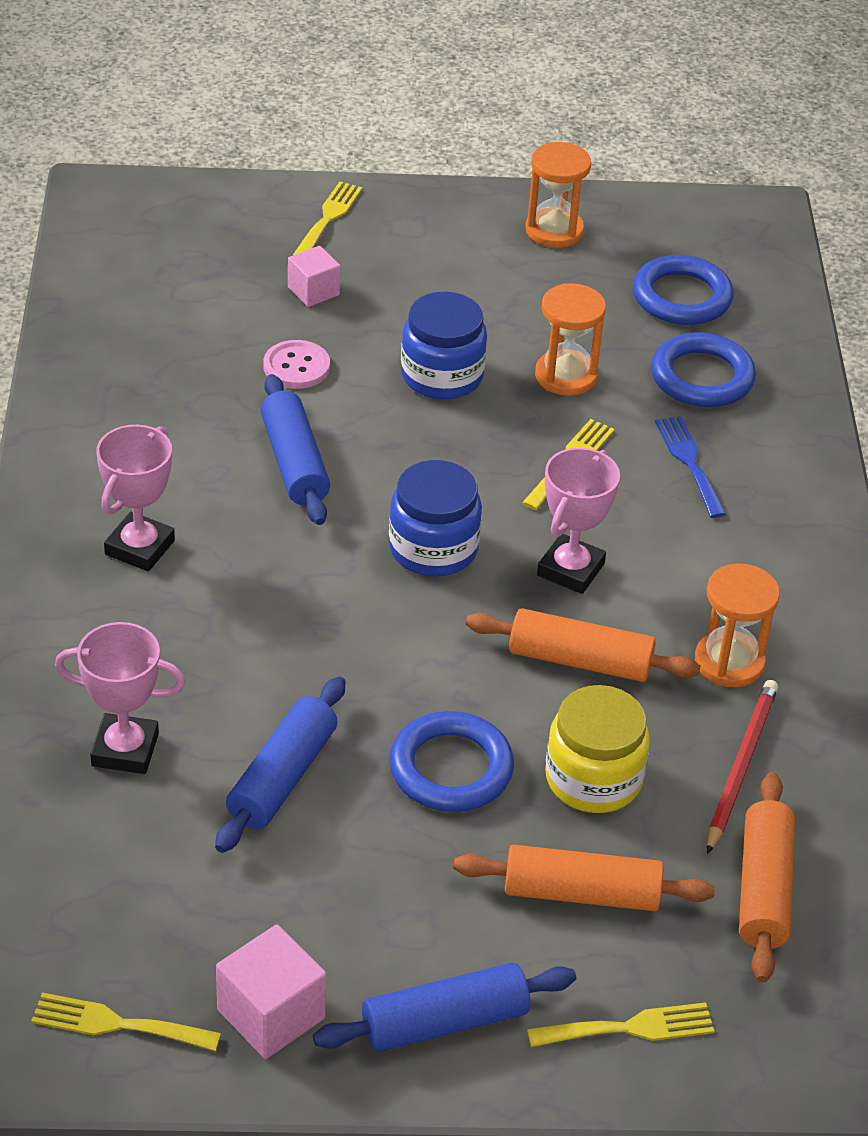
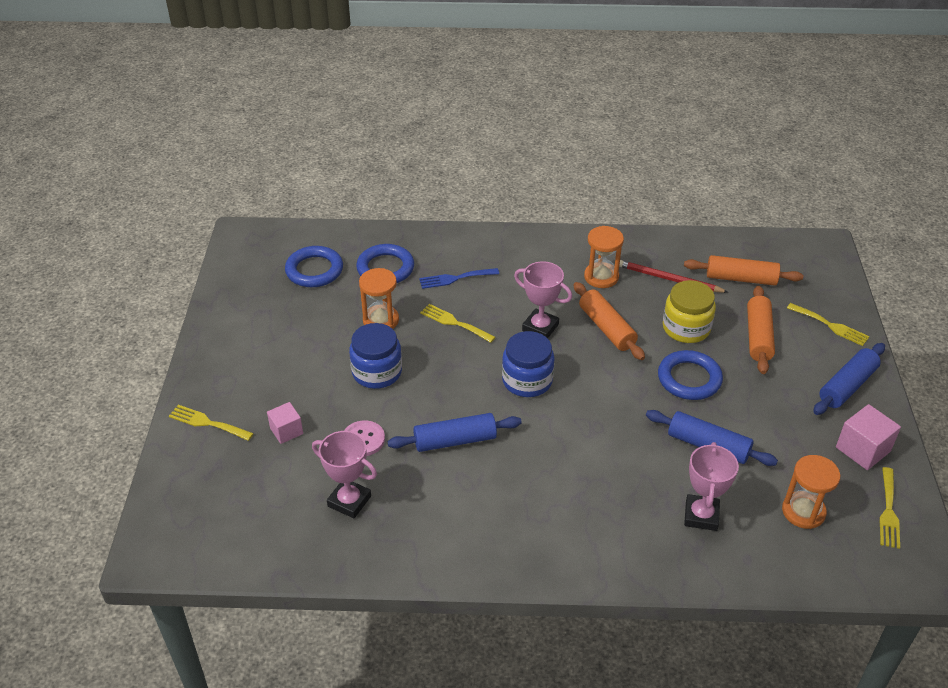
camera: 85 degrees left, 0 degrees up
(140, 547) = (533, 515): pink trophy -> pink trophy (349, 501)
(445, 1022) = (847, 386): blue rolling pin -> blue rolling pin turned 60 degrees clockwise
(554, 231) = (242, 317): orange hourglass -> orange hourglass (803, 511)
(580, 661) = (607, 328): orange rolling pin -> orange rolling pin turned 45 degrees counterclockwise
(630, 1028) = (830, 326): yellow fork -> yellow fork turned 135 degrees clockwise

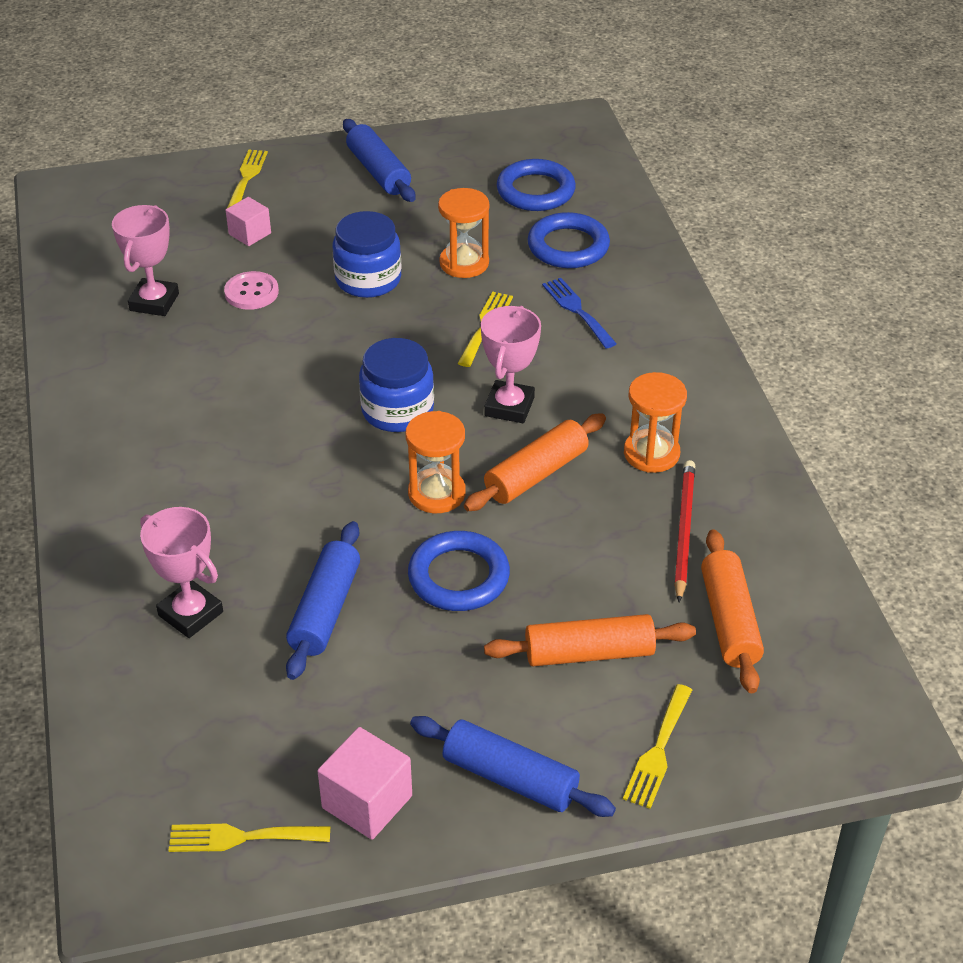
camera: 75 degrees right, 0 degrees up
(455, 440) = (270, 365): blue rolling pin -> blue rolling pin (379, 171)
(686, 328) = (573, 562): yellow jar -> none
(701, 515) = (190, 613): pink trophy -> pink trophy turned 45 degrees clockwise
(803, 511) = (220, 728): orange hourglass -> orange hourglass (436, 493)

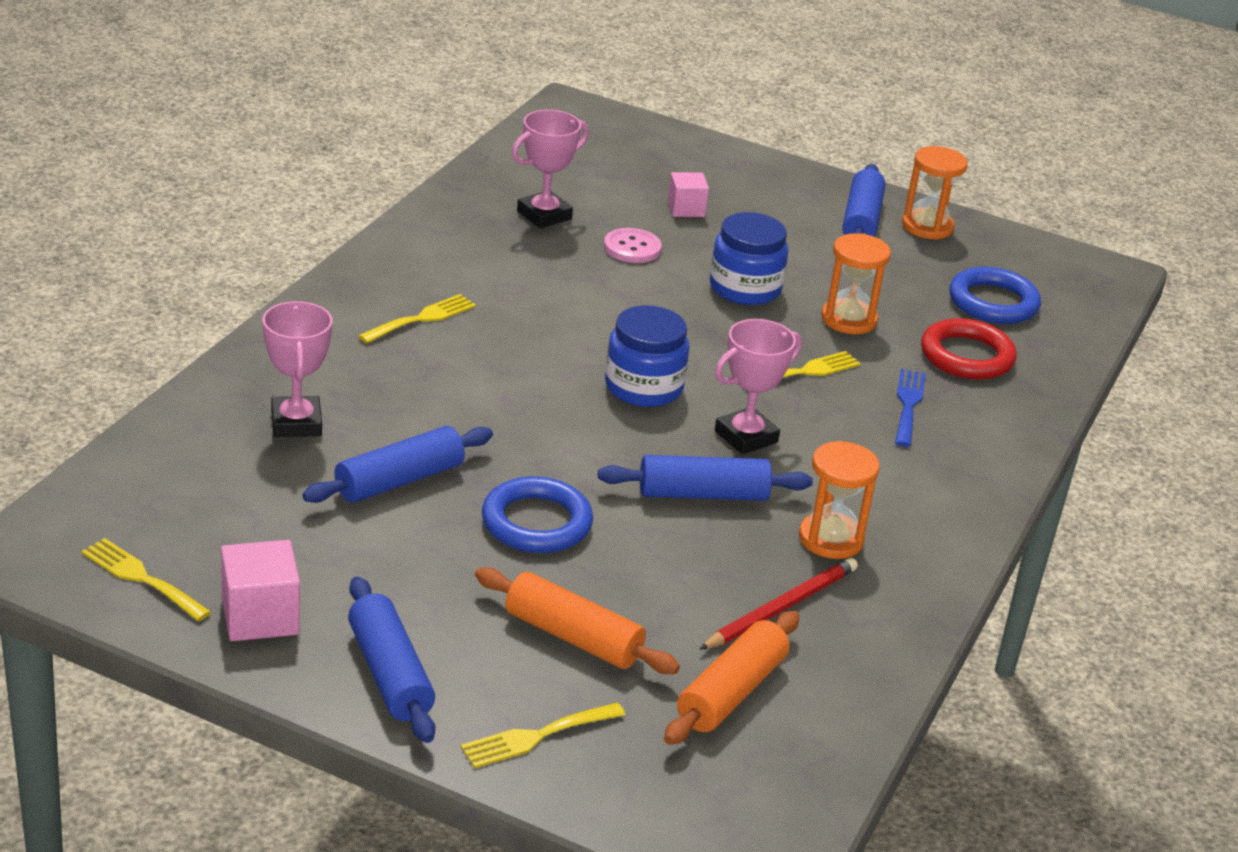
camera: 35 degrees right, 10 degrees down
(247, 177) = (737, 171): yellow fork -> yellow fork (422, 318)
(436, 493) = (597, 459): orange hourglass -> orange hourglass (927, 226)
(536, 474) = (703, 494): orange rolling pin -> blue rolling pin
(568, 246) = (967, 356): blue ring -> red ring

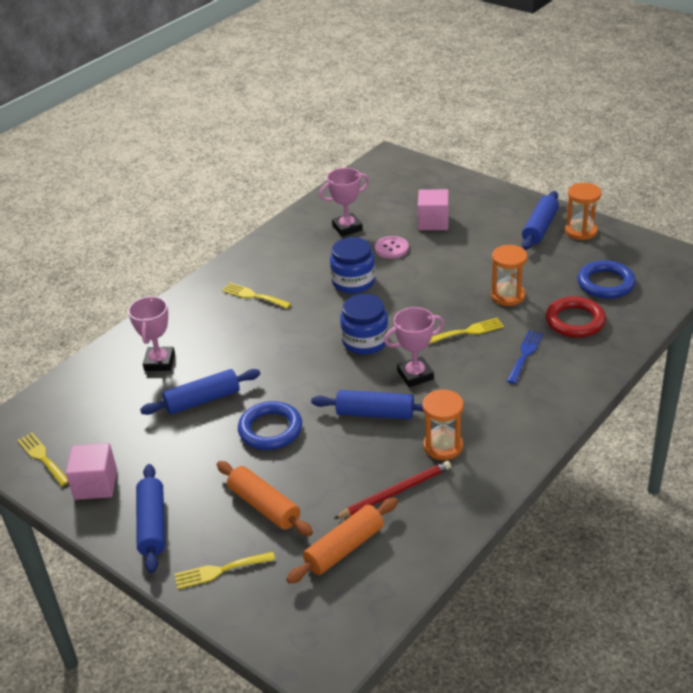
camera: 20 degrees right, 5 degrees up
(422, 318) = (253, 296): yellow fork -> yellow fork turned 120 degrees counterclockwise
(686, 209) = (433, 222): pink cube -> pink cube, size x1.52
(745, 288) = (450, 275): blue jar -> blue jar (353, 282)

